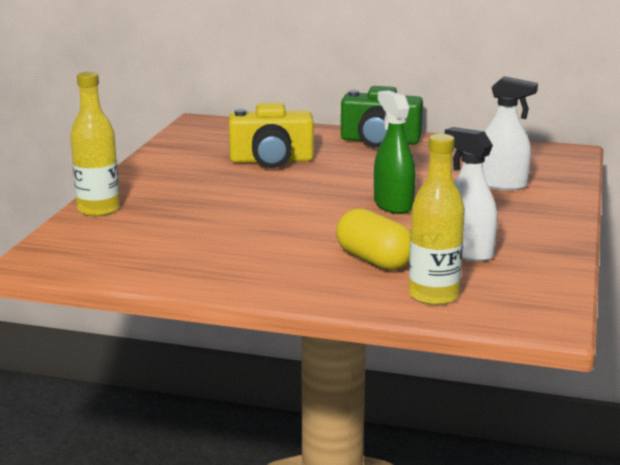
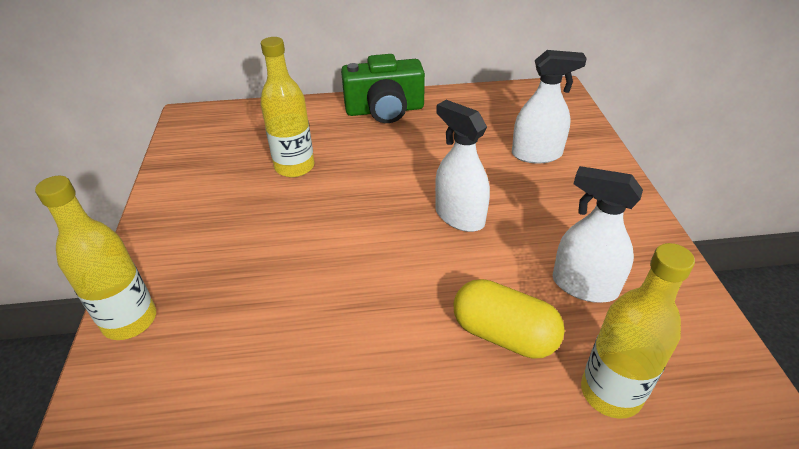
camera: 20 degrees left, 20 degrees up
(271, 160) = (294, 167): yellow camera -> yellow bottle
(393, 205) = (459, 216): green spray bottle -> white spray bottle

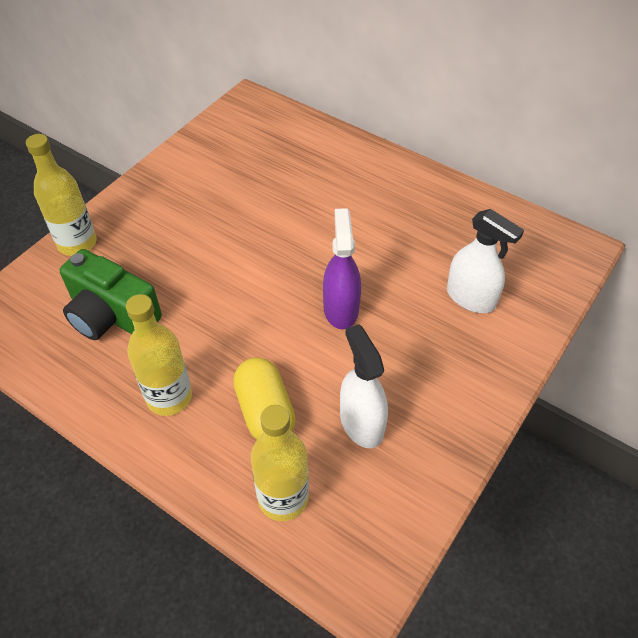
camera: 40 degrees right, 10 degrees up
(294, 167) = (274, 191): yellow bottle -> yellow bottle (169, 397)
(385, 110) = (397, 178): green camera -> green camera (111, 315)
(459, 216) = (341, 309): white spray bottle -> purple spray bottle

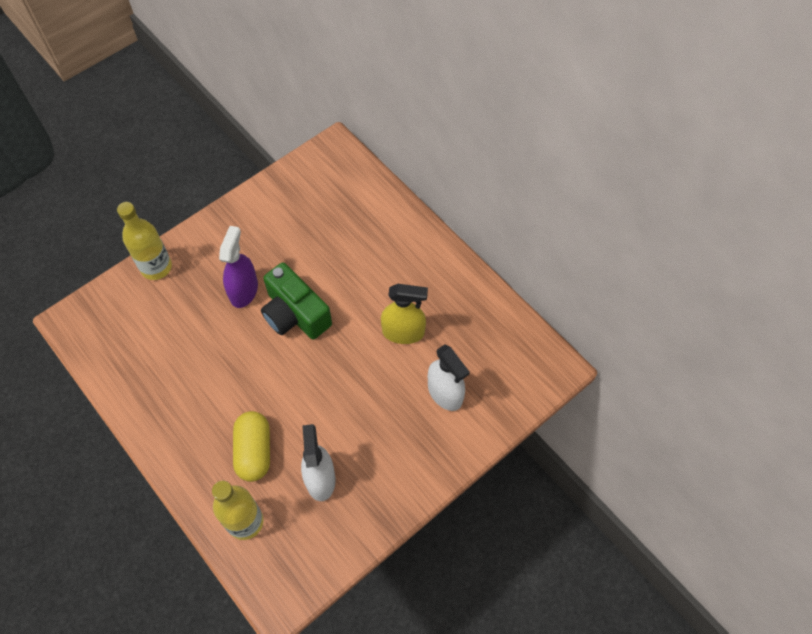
camera: 15 degrees right, 10 degrees up
(111, 315) = (166, 340): green camera -> green camera (295, 314)
(169, 397) = (189, 421): yellow bottle -> none
(341, 309) = (339, 378): purple spray bottle -> purple spray bottle (244, 290)
(396, 249) = (403, 332): none -> yellow spray bottle

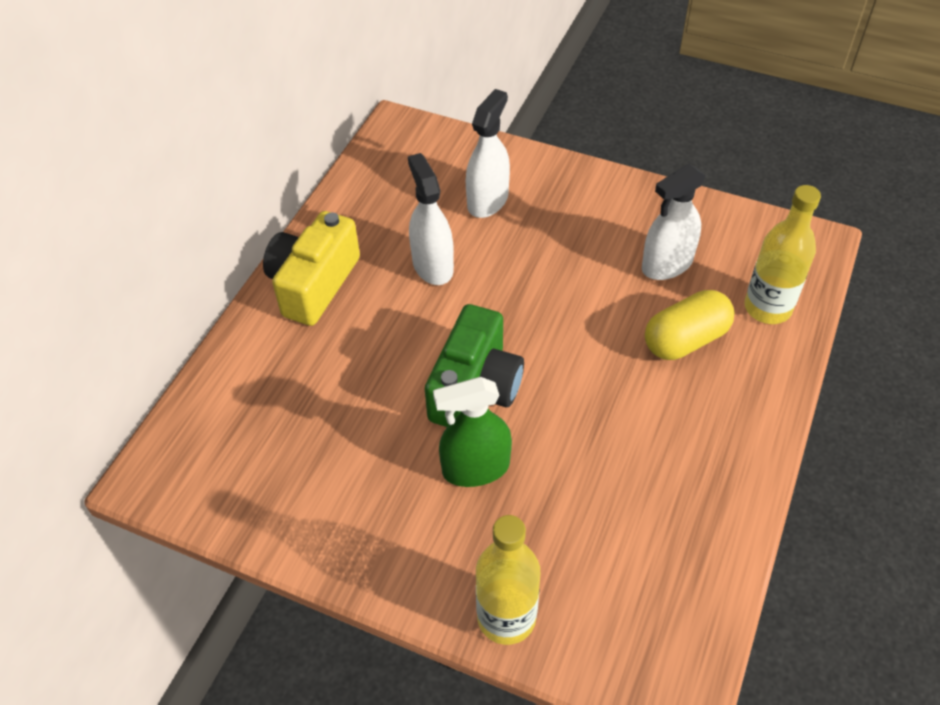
camera: 115 degrees left, 10 degrees down
(244, 290) = (475, 468): purple spray bottle -> green spray bottle
(403, 332) = (432, 266): yellow spray bottle -> white spray bottle
(425, 261) = (314, 284): none -> yellow camera

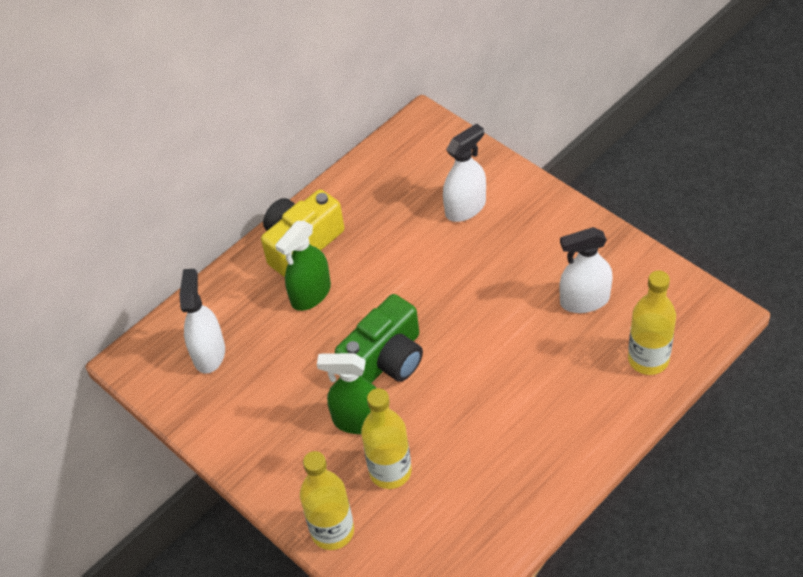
camera: 25 degrees right, 0 degrees up
(350, 337) = (311, 294): none -> green spray bottle
(432, 266) = (397, 252): white spray bottle -> white spray bottle (209, 353)
(543, 519) = (390, 471): none -> yellow bottle
(685, 340) = (566, 367): yellow capsule -> none

